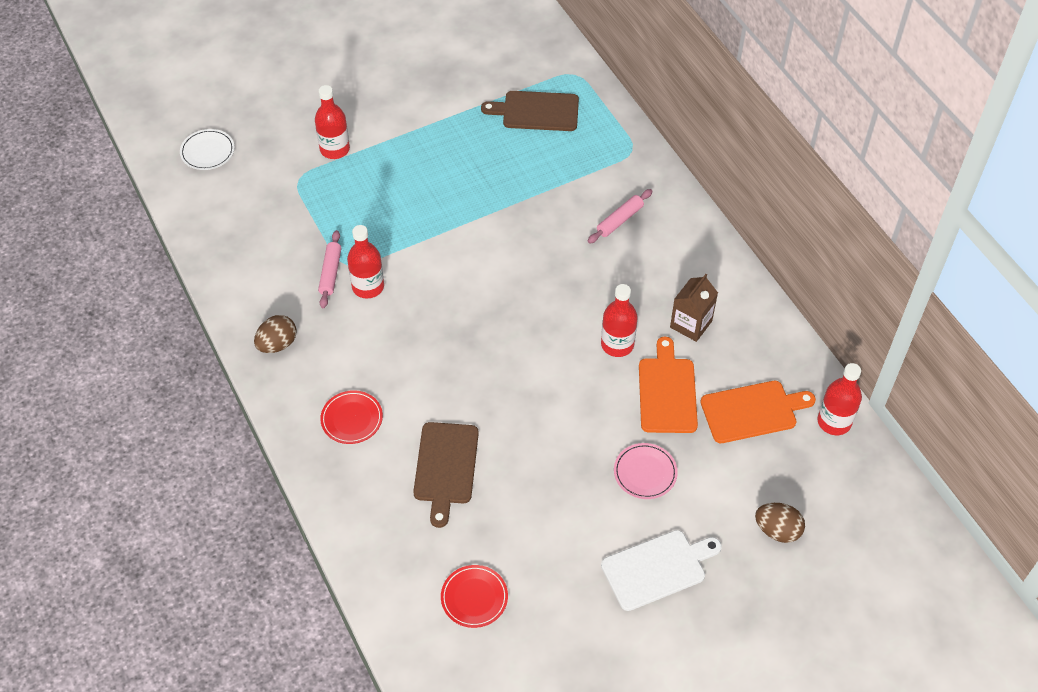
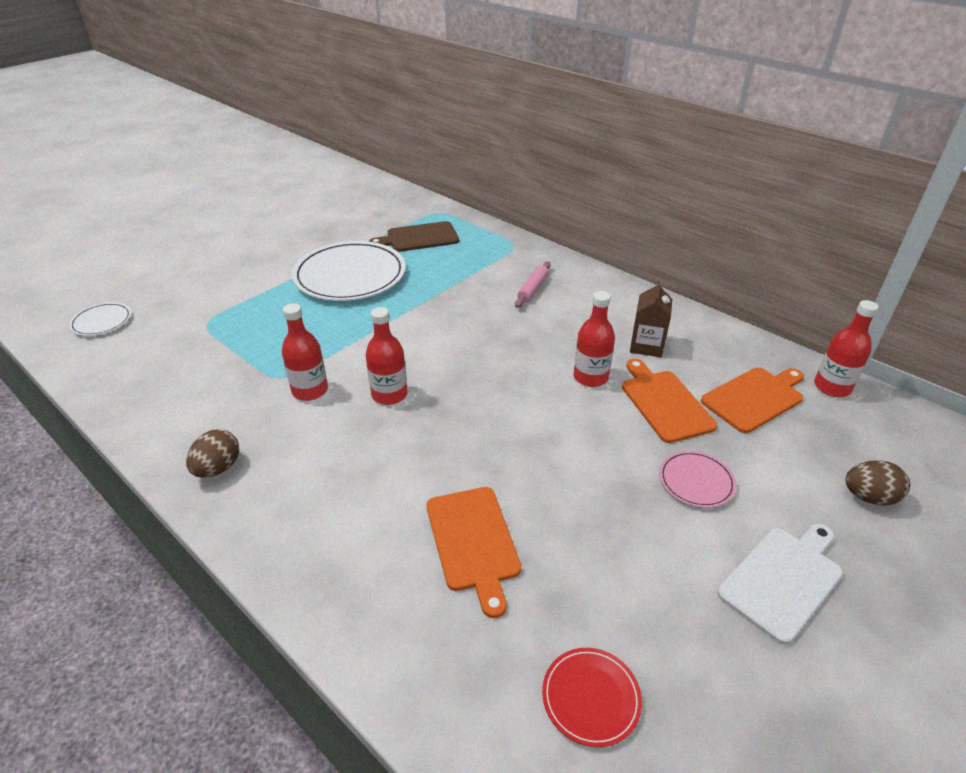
camera: 20 degrees left, 15 degrees down
(330, 273) = (264, 388): pink rolling pin -> none
(335, 149) = (239, 295): red bottle -> red bottle (389, 394)
(352, 419) = (335, 522): red plate -> none
(446, 467) = (473, 542): brown cutting board -> orange cutting board
(447, 151) = (350, 275): none -> white plate

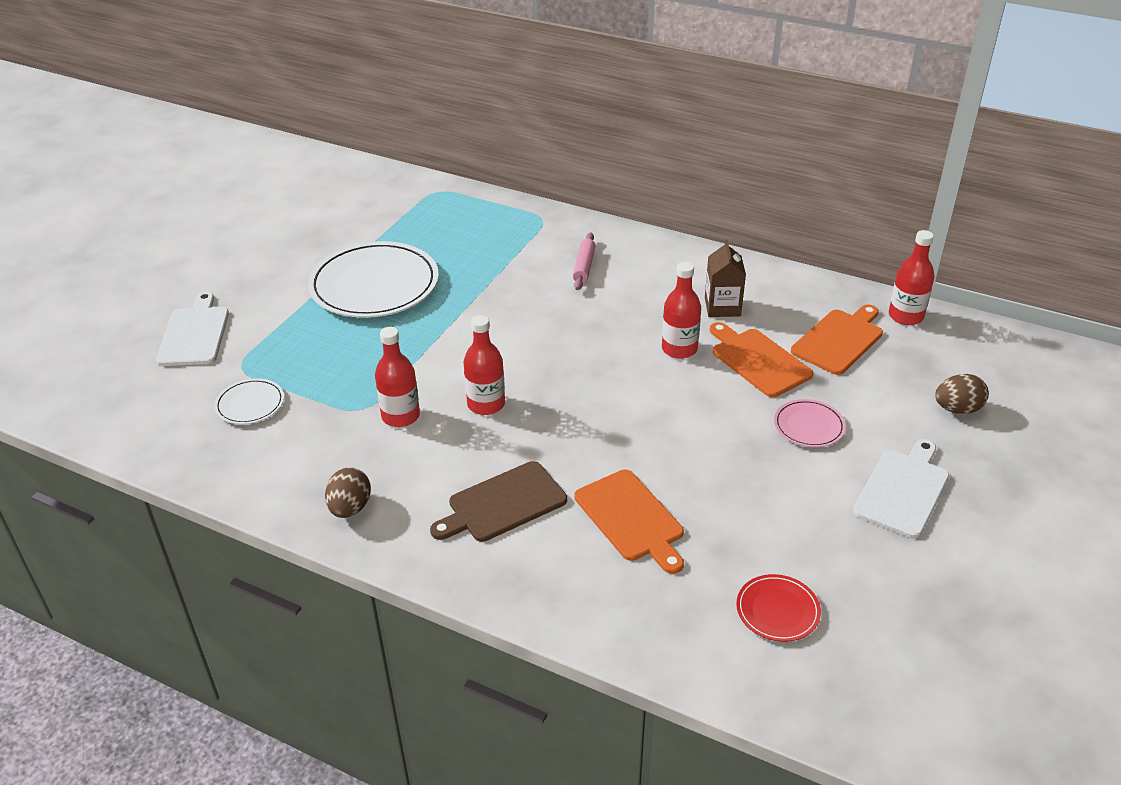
camera: 15 degrees left, 0 degrees up
(102, 321) = (114, 388): white plate -> white plate (250, 404)
(189, 290) = (195, 334): none -> white cutting board
(419, 238) = (430, 227): brown cutting board -> brown cutting board (503, 504)

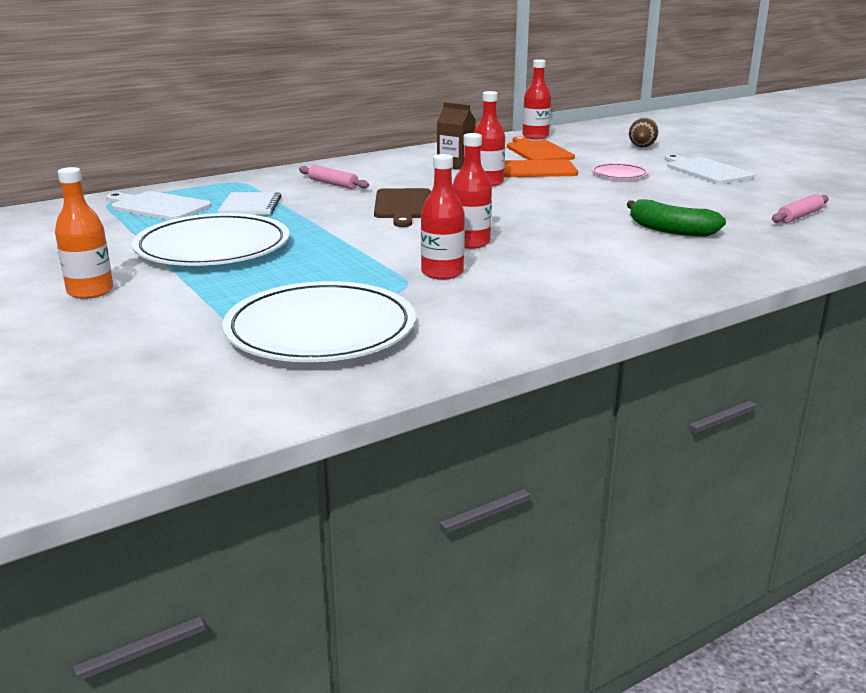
camera: 60 degrees left, 15 degrees down
(195, 334) = (130, 337): white cutting board -> white cutting board (158, 206)
(250, 404) = (320, 330): white plate -> white plate, size x2.15
(257, 280) = (90, 291): none -> orange bottle
(350, 508) = (555, 314): brown egg -> none
(483, 255) = (250, 206): none -> white notebook
(503, 504) = (612, 261): brown cutting board -> brown cutting board (403, 206)
(631, 518) = (670, 230): orange cutting board -> green banana
(777, 610) = (799, 216): red plate -> pink rolling pin

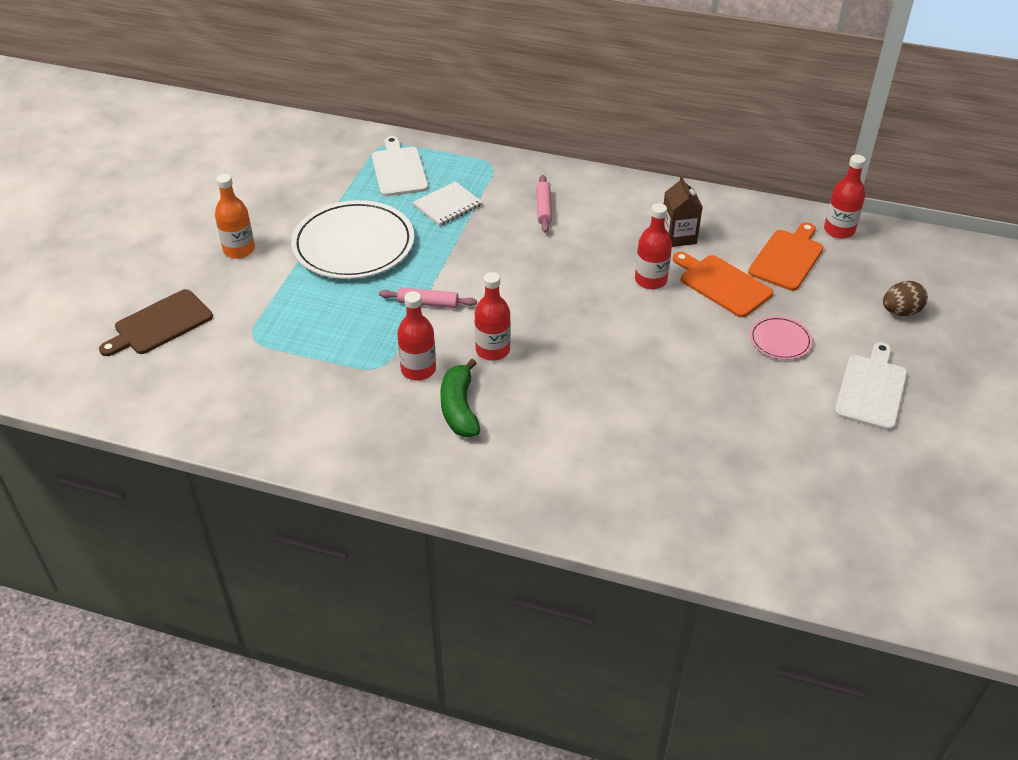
camera: 50 degrees right, 20 degrees up
(320, 330) = (274, 373): white plate -> none
(403, 206) = (535, 272): brown cutting board -> brown cutting board (160, 324)
(670, 230) = (650, 441): green banana -> green banana (459, 408)
(799, 216) = (793, 506): pink rolling pin -> pink rolling pin (428, 303)

